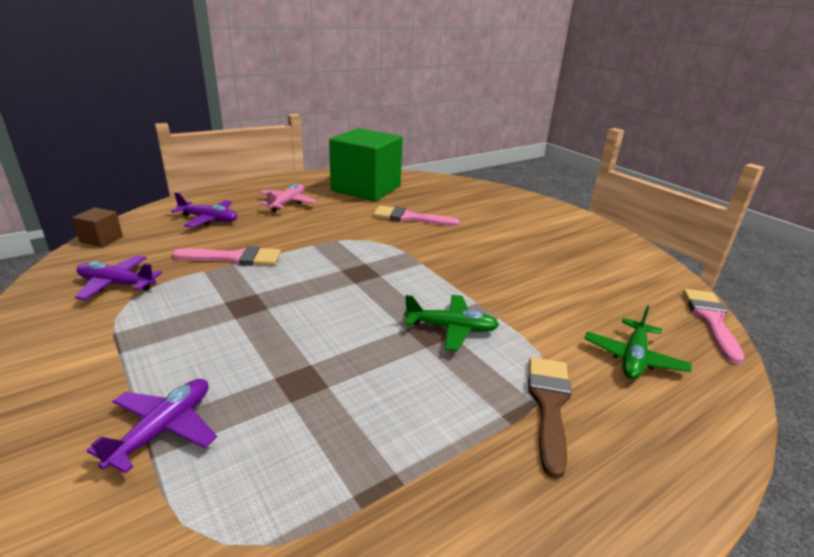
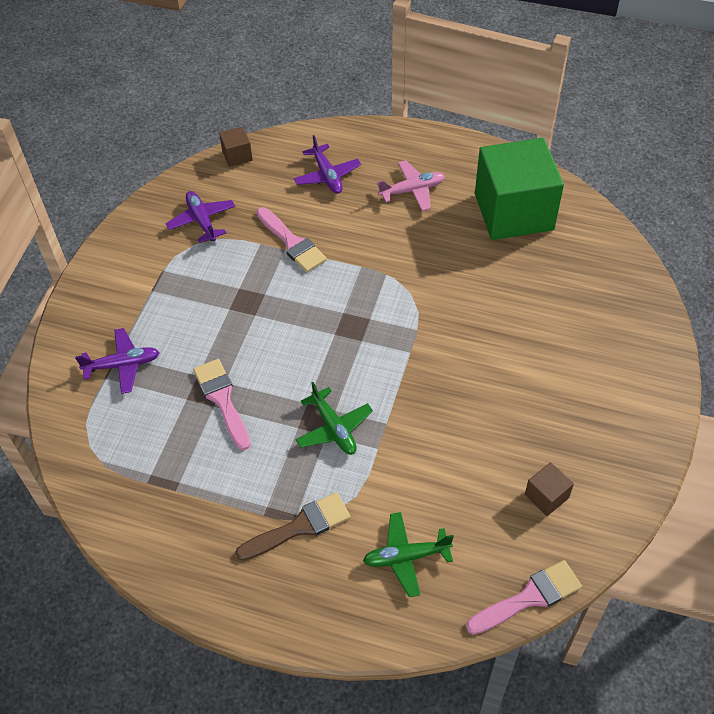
camera: 55 degrees right, 25 degrees up
(410, 218) = (487, 288): pink brush -> pink brush (222, 399)
(614, 274) = (546, 496): none -> brown cube

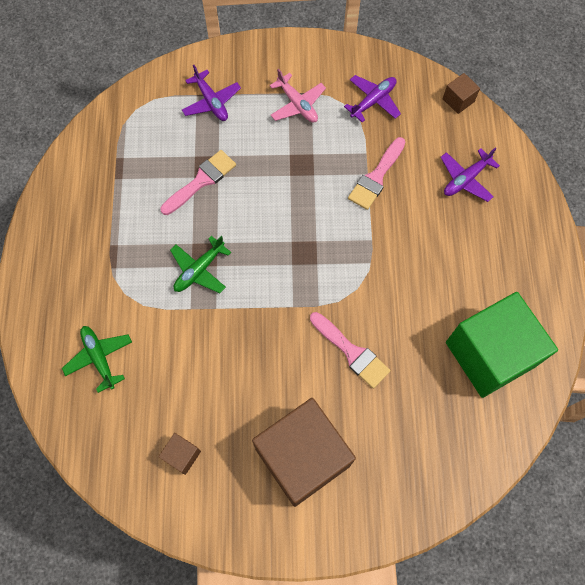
camera: 70 degrees right, 15 degrees up
(300, 527) = (106, 273): brown brush -> none
(412, 190) = (478, 256): pink plane -> pink plane (297, 104)
(529, 597) = (87, 461): pink brush -> pink brush (352, 352)
(576, 386) = (302, 457): none -> brown cube

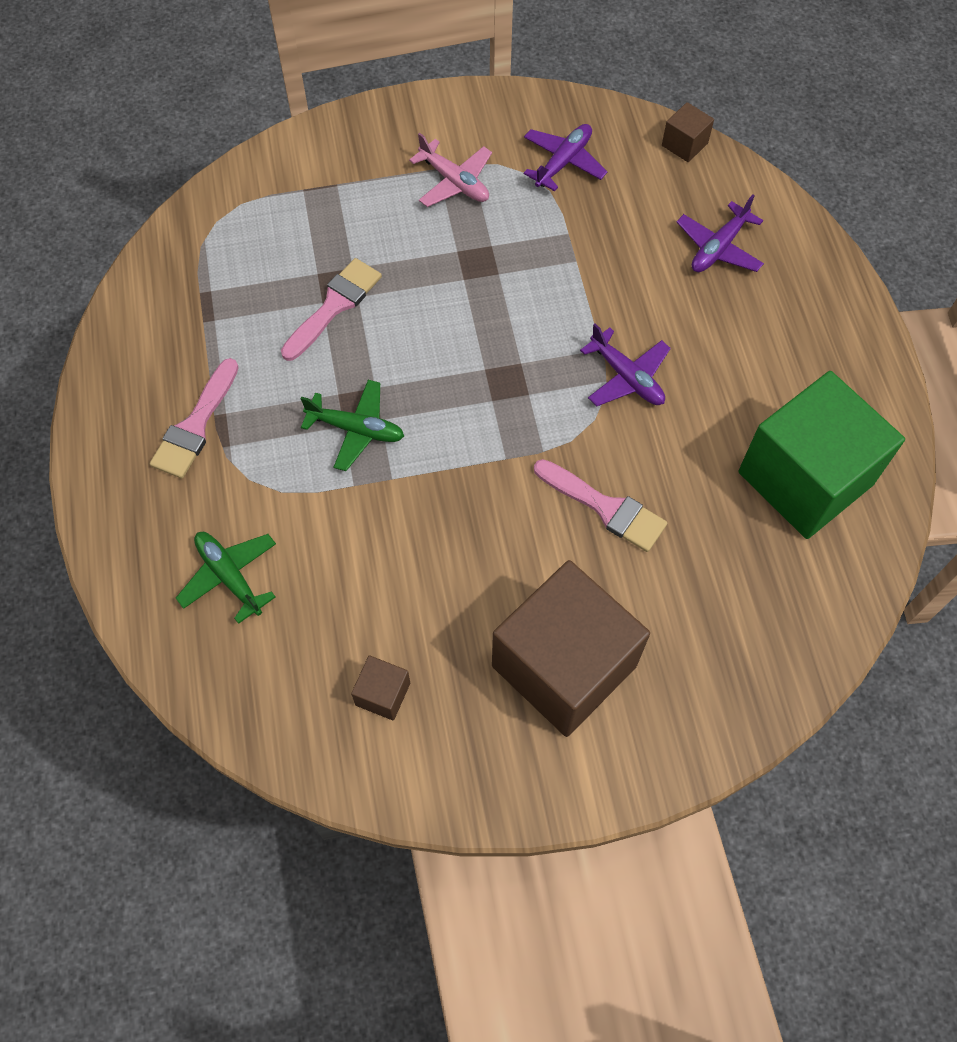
camera: 10 degrees left, 5 degrees down
(199, 270) = (356, 429): green plane -> green plane turned 105 degrees counterclockwise
(211, 102) = (327, 196): purple plane -> purple plane (627, 377)
(376, 177) = (590, 263): pink brush -> pink brush (195, 426)

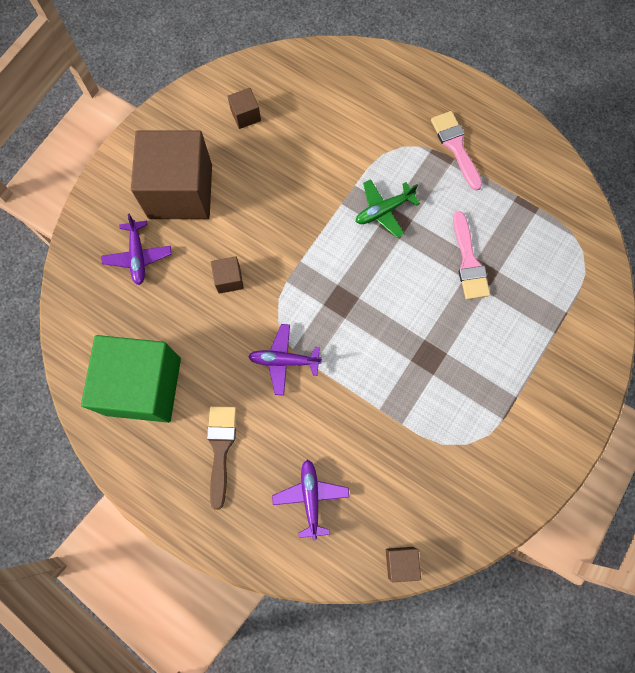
camera: 135 degrees right, 10 degrees up
(229, 576) = (360, 102): green plane -> none
(454, 182) = (498, 397): pink plane -> none
(563, 162) = (455, 473): purple plane -> purple plane (138, 256)
(605, 508) = (229, 279): pink brush -> brown cube
(771, 354) = (220, 448): none -> brown brush

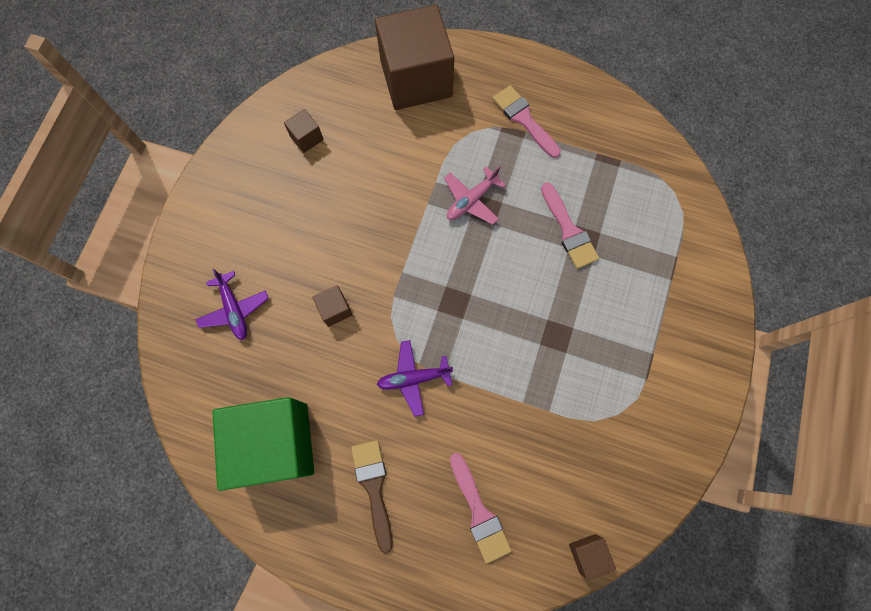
camera: 15 degrees left, 0 degrees up
(180, 191) = (260, 231): brown cube -> brown cube (416, 79)
(310, 497) = (479, 512): purple plane -> pink brush
(384, 211) = (471, 200): green plane -> pink plane

